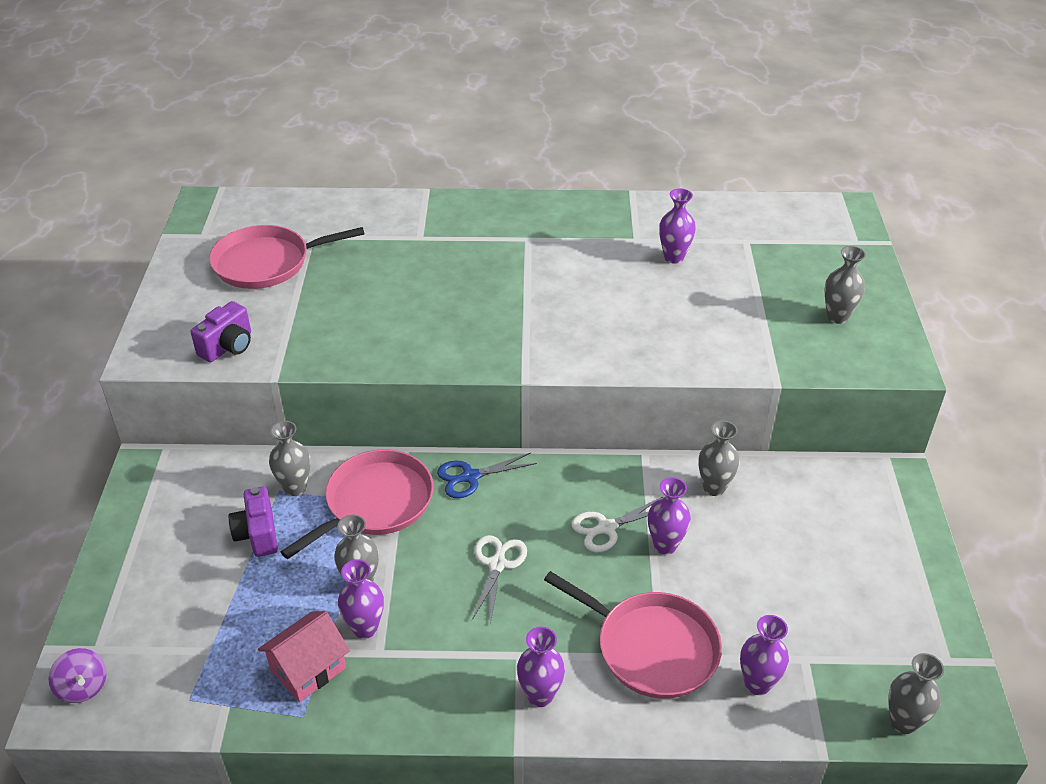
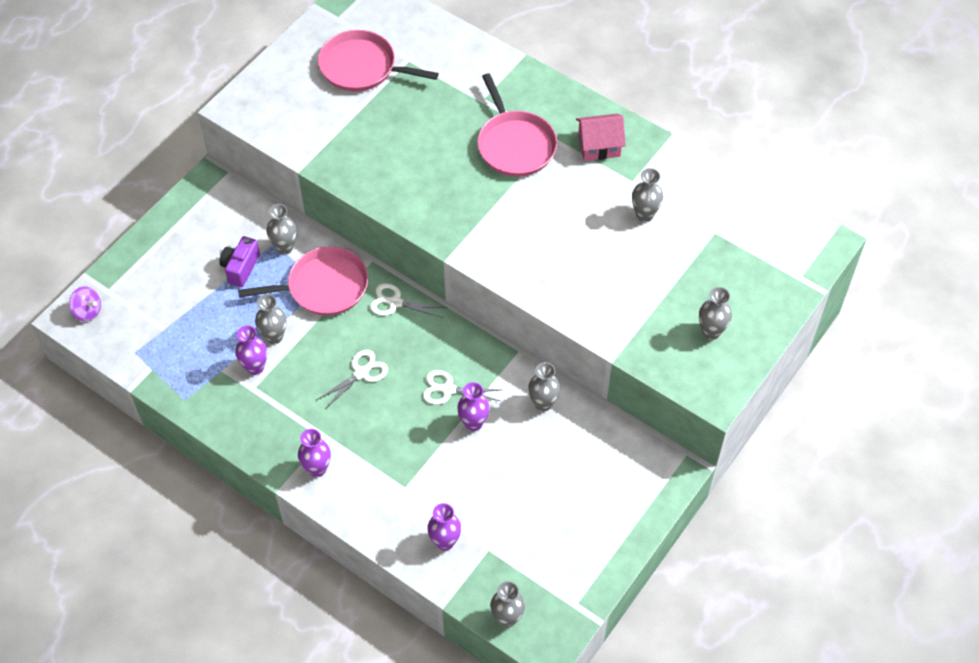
camera: 35 degrees right, 15 degrees up
(83, 687) = (88, 311): purple spinning top -> purple spinning top turned 60 degrees counterclockwise
(228, 346) = (288, 127): purple camera -> none
(308, 669) = (207, 373): pink house -> pink house (599, 146)
(470, 477) = (395, 302): blue scissors -> white scissors
(651, 647) = (404, 481): pink pan -> pink pan (515, 145)
(674, 257) = (644, 215): purple vase -> grey vase

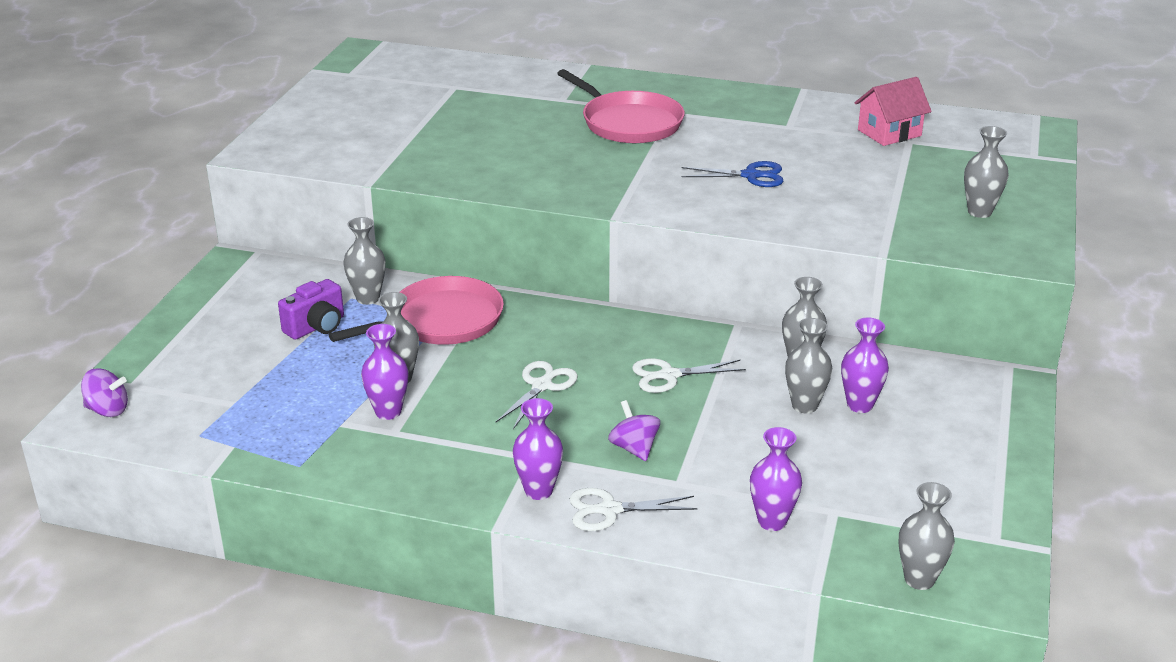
camera: 20 degrees left, 25 degrees down
(241, 268) = (316, 327): purple camera -> purple camera turned 135 degrees counterclockwise
(362, 67) = (402, 101): pink pan -> none
(392, 450) = (634, 448): none -> purple spinning top
(395, 302) = (546, 315): white scissors -> white scissors (609, 510)
(473, 423) = (725, 398): purple vase -> purple vase (860, 405)
(569, 239) = (751, 176): none -> blue scissors
(599, 146) = (727, 108): pink house -> pink house (889, 133)
(644, 215) = (822, 144): grey vase -> grey vase (804, 405)

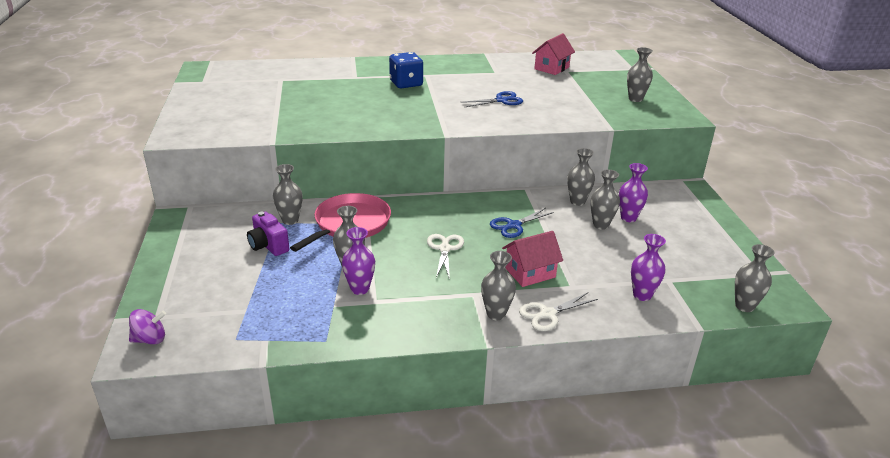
camera: 25 degrees left, 0 degrees up
(316, 327) = (268, 246): purple camera -> purple camera turned 120 degrees clockwise
(538, 491) = (496, 314): purple vase -> grey vase
(628, 123) = (406, 84): pink pan -> blue dice
(634, 448) = (530, 273): purple spinning top -> pink house
(669, 375) = (513, 225): white scissors -> blue scissors

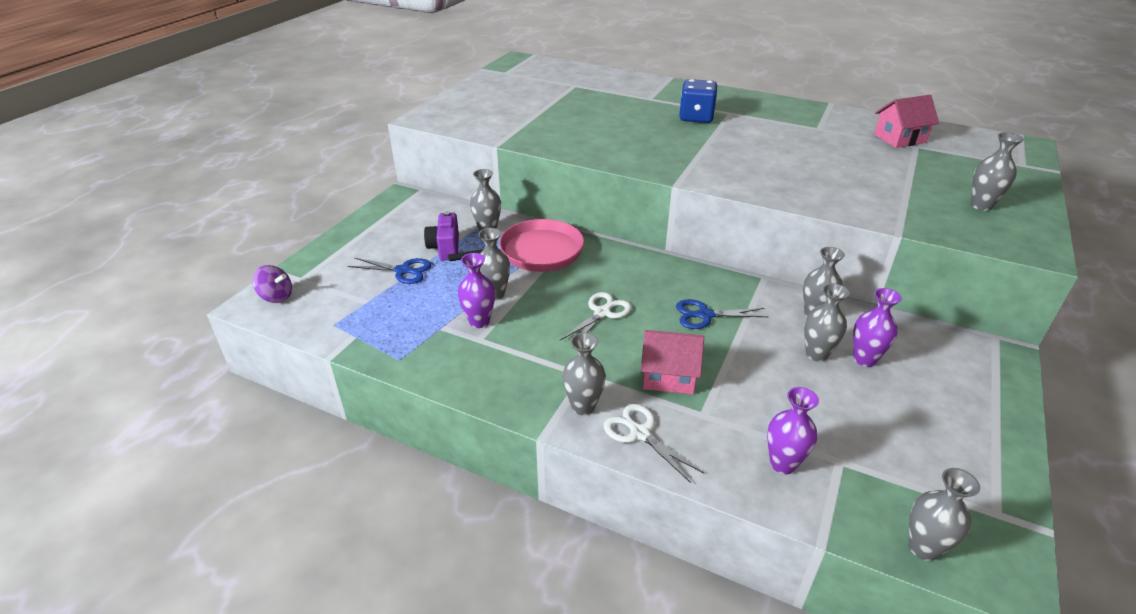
camera: 35 degrees right, 5 degrees up
(501, 100) = (787, 162): blue scissors -> blue scissors (403, 271)
(548, 314) = (640, 433): white scissors -> white scissors turned 45 degrees clockwise

